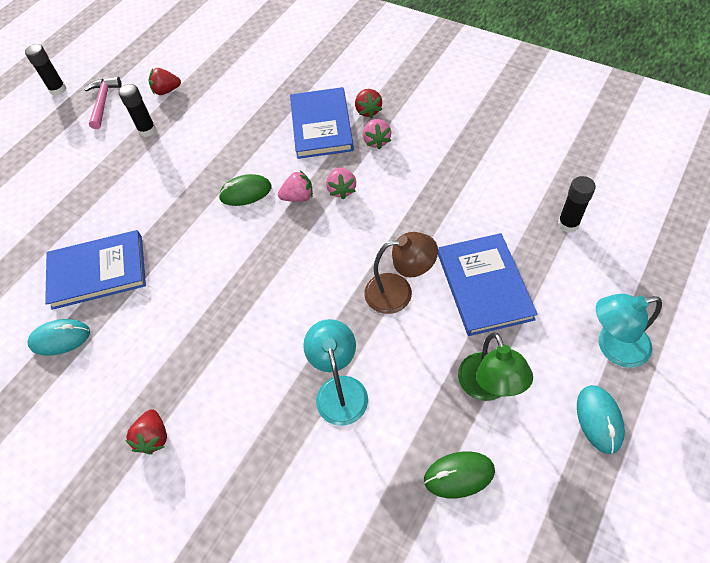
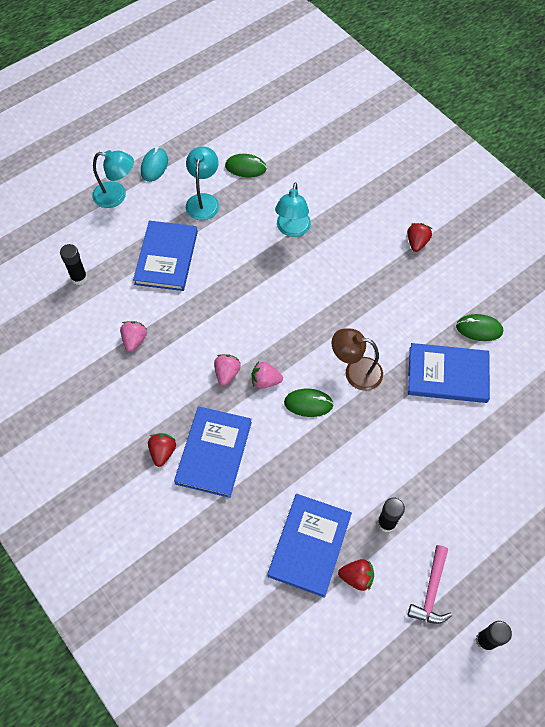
camera: 165 degrees left, 5 degrees up
(60, 339) = (479, 329): turquoise mouse -> green mouse
(211, 96) = (309, 545): none -> blue book
(376, 141) = (173, 412): pink strawberry -> pink strawberry (134, 340)
(399, 292) = (225, 274): brown lamp -> brown lamp (355, 372)
(488, 387) = (203, 201): green lamp -> turquoise lamp

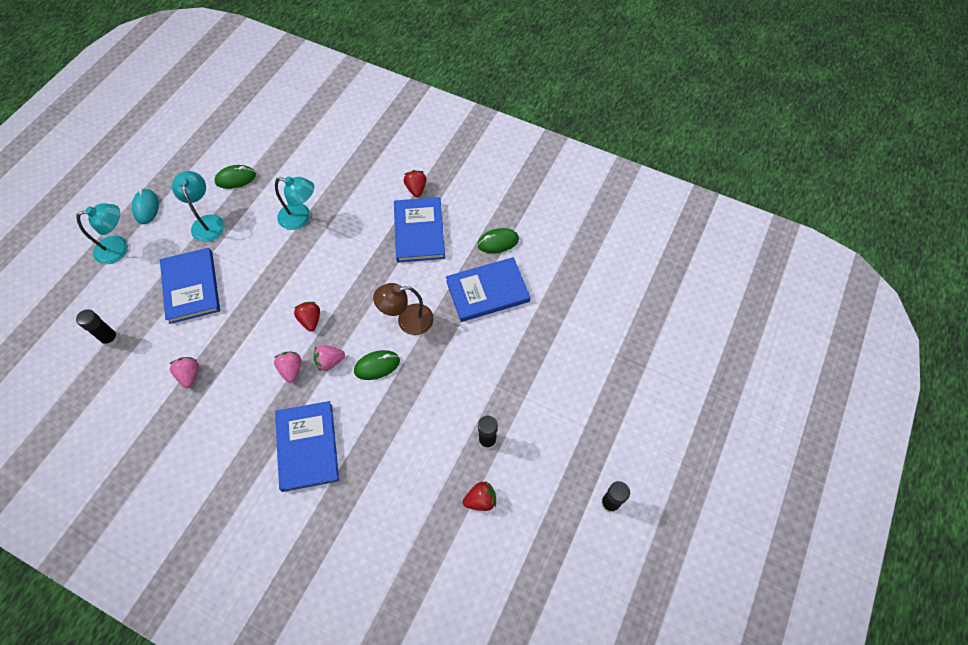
camera: 25 degrees left, 0 degrees up
(163, 452) = (258, 467): red strawberry -> red strawberry (310, 320)
(292, 229) = (301, 218): turquoise lamp -> turquoise lamp turned 60 degrees counterclockwise
(309, 545) = (428, 491): blue book -> blue book (419, 231)
(431, 591) = (548, 482): pink hammer -> none

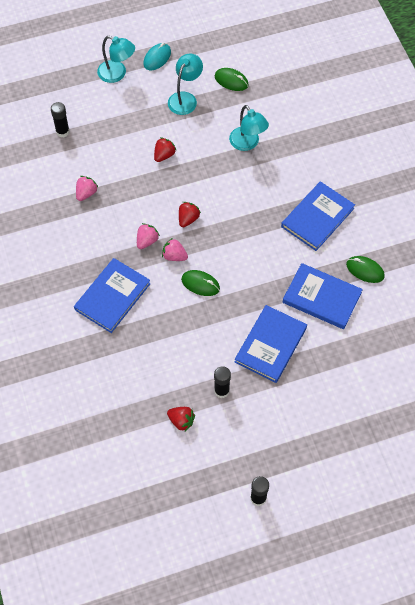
camera: 45 degrees right, 0 degrees up
(191, 287) = (137, 136): blue book -> blue book (271, 345)
(407, 320) = (248, 272): brown lamp -> none
(416, 189) = (346, 185): red strawberry -> red strawberry (164, 155)

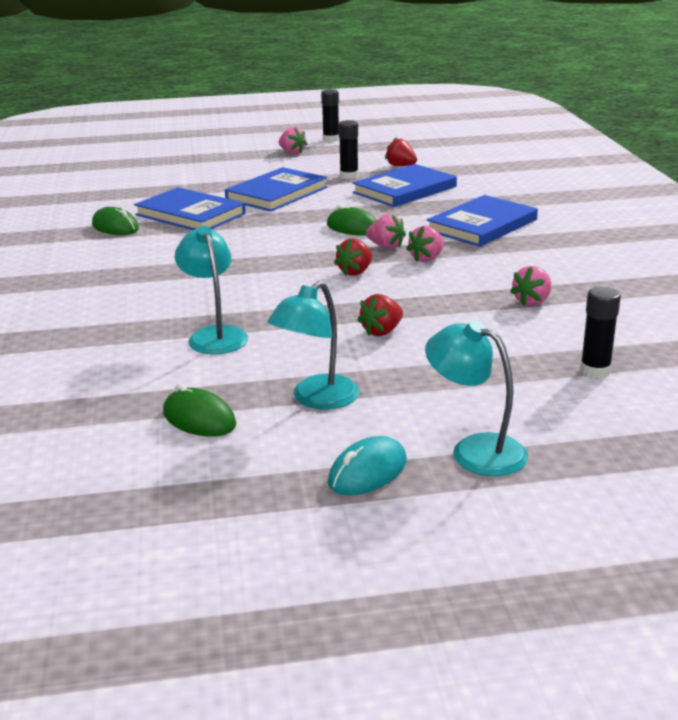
camera: 170 degrees left, 35 degrees down
(285, 452) = (292, 152): none -> pink strawberry
(317, 217) = (147, 264): blue book -> blue book (405, 190)

